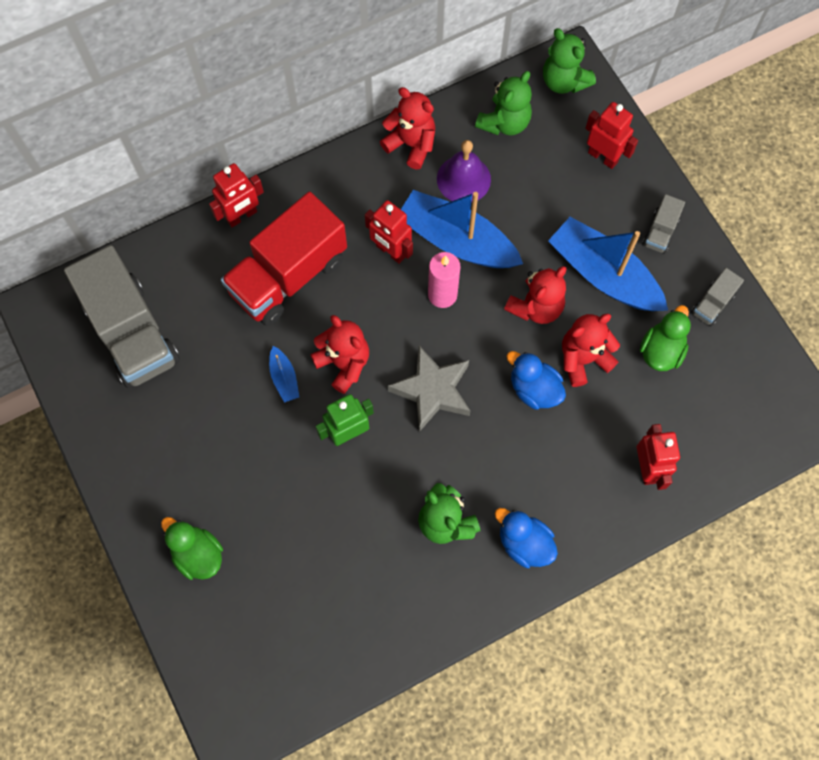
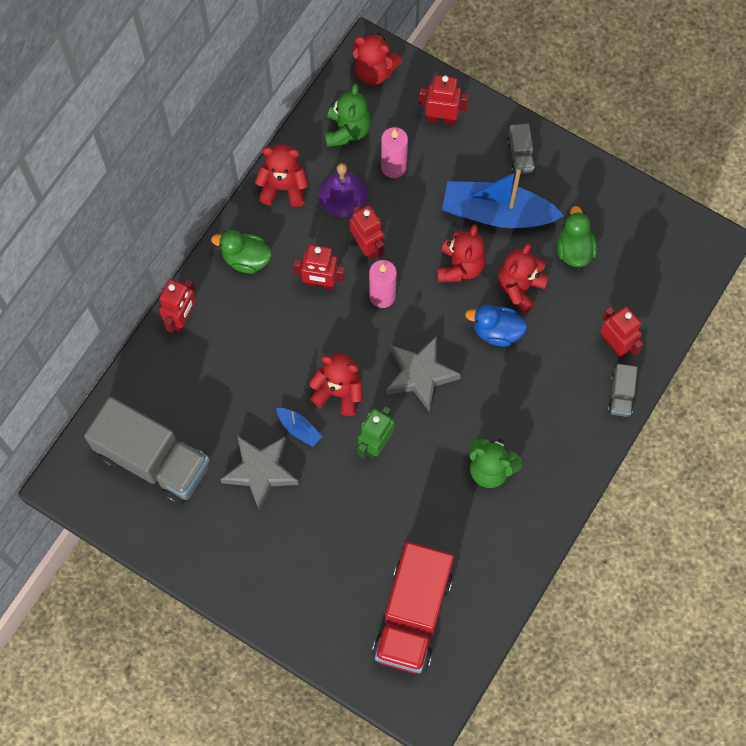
camera: 30 degrees left, 0 degrees up
(198, 554) = (317, 600): green duck -> green duck (246, 259)
(223, 399) = (261, 471): none -> grey star
(288, 276) = (251, 346): red truck -> red truck (412, 615)
(456, 241) = (367, 247): blue boat -> red robot
(524, 543) = (558, 451): blue duck -> none
(528, 178) = (393, 167): none -> pink candle
(564, 81) = (374, 71): green teddy bear -> red teddy bear
(712, 304) = (591, 192): grey truck -> grey truck (620, 395)

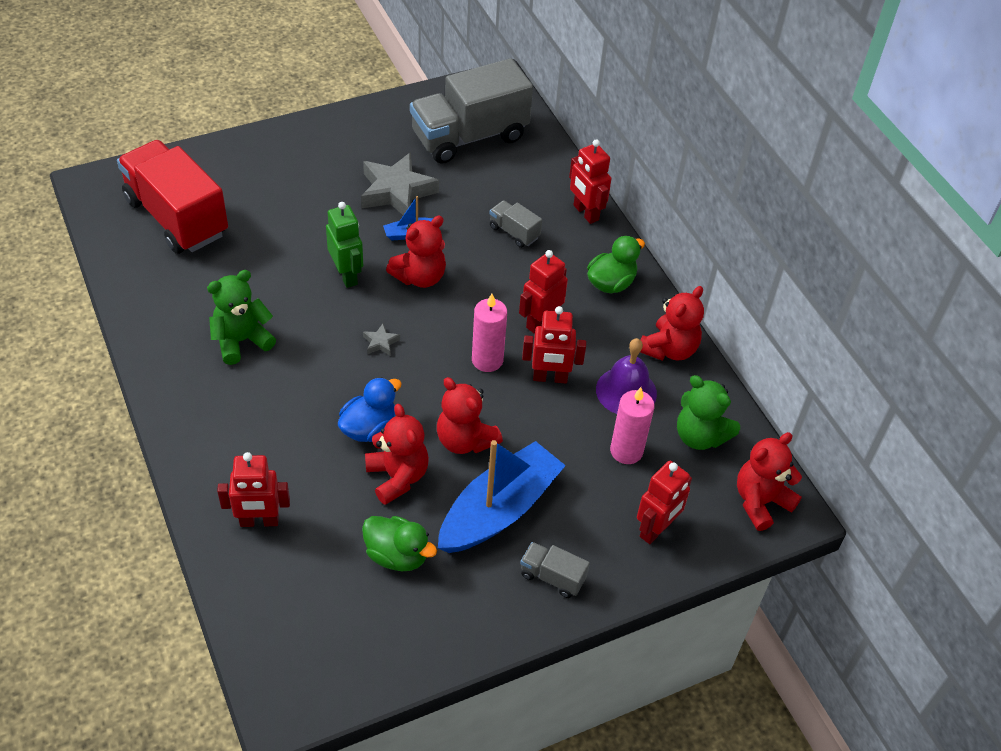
camera: 120 degrees right, 20 degrees down
(420, 375) = (380, 342): grey star -> grey star, size x0.42
(620, 395) = (204, 490): grey truck -> grey truck (514, 232)

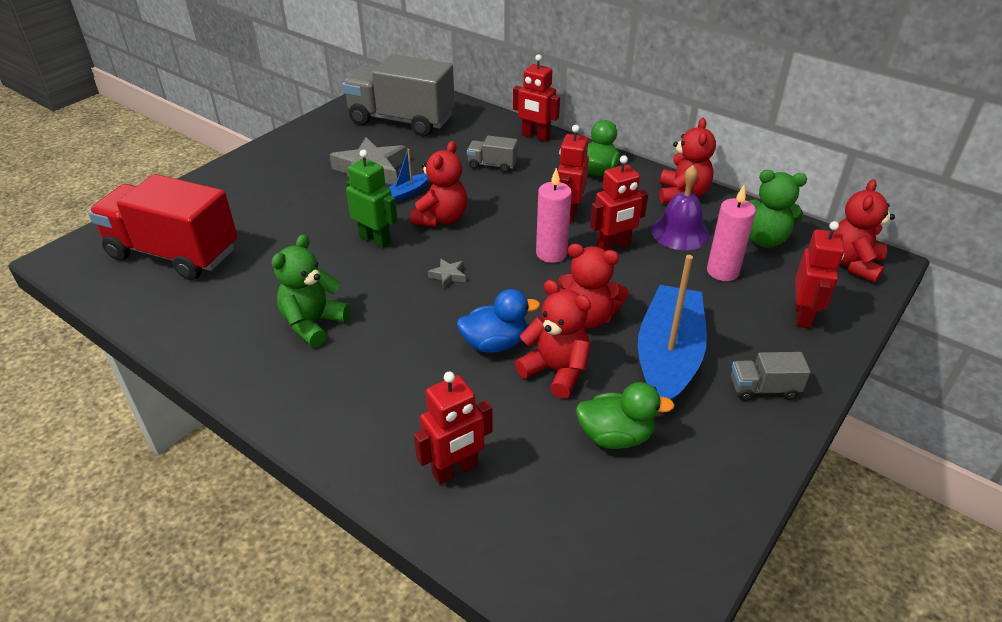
camera: 25 degrees left, 10 degrees down
(369, 428) = (495, 343): blue duck -> blue duck turned 60 degrees clockwise
(469, 137) = (401, 120): grey truck -> grey truck turned 75 degrees clockwise

